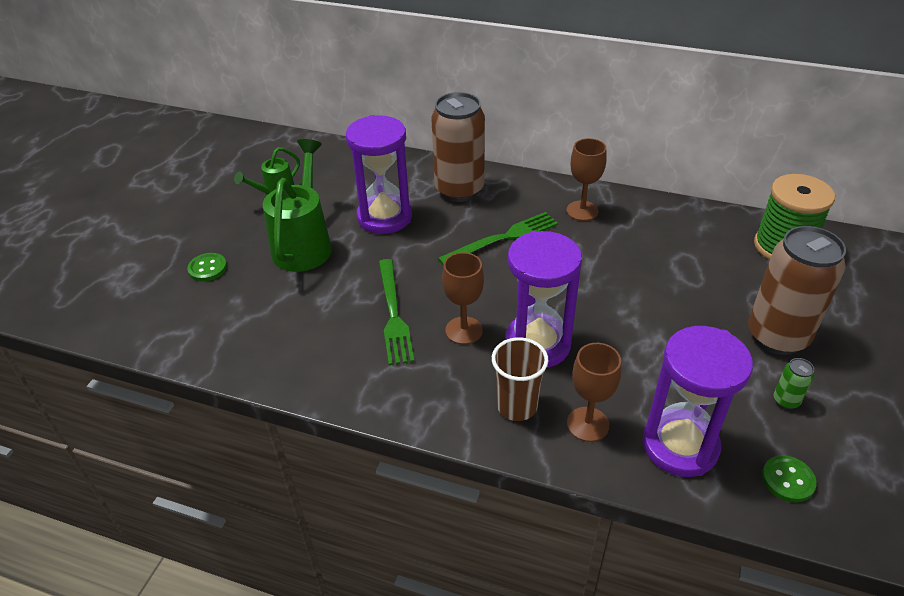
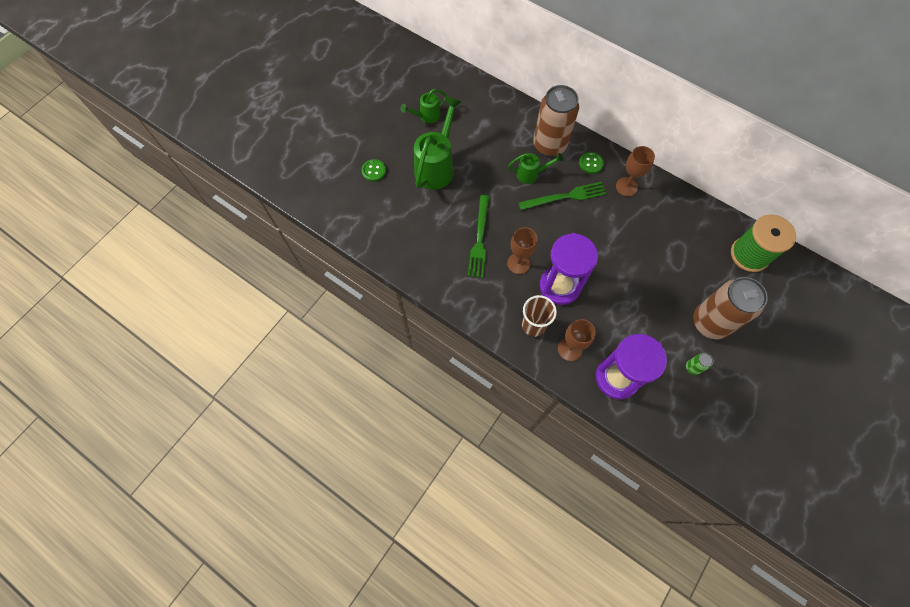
camera: 15 degrees right, 25 degrees up
(384, 217) = (493, 157): purple hourglass -> none
(444, 225) = (531, 174): none -> green watering can
(787, 480) = (668, 416): green button -> green button (591, 163)

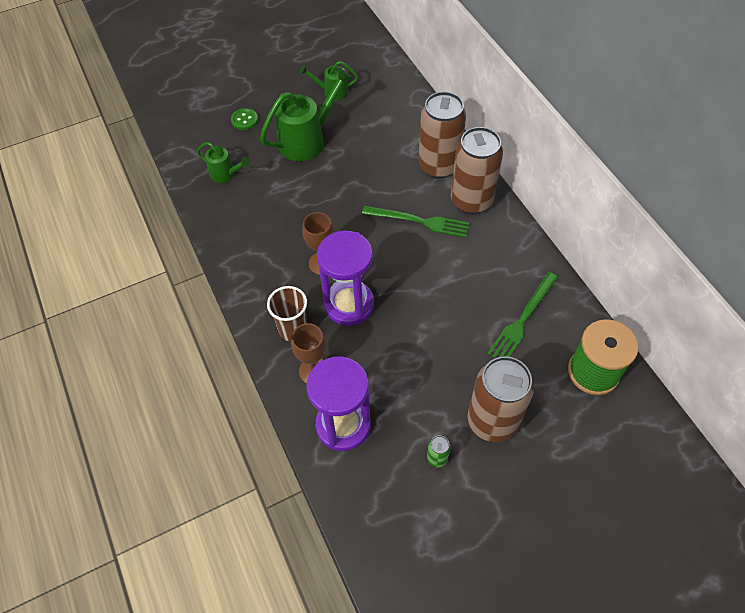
camera: 30 degrees right, 10 degrees down
(479, 239) = (300, 223): green fork -> green fork (522, 319)
(531, 174) = (398, 185): green watering can -> green watering can (225, 174)
(591, 163) = (471, 201): green button -> brown can
(626, 187) = (495, 240): brown goblet -> none

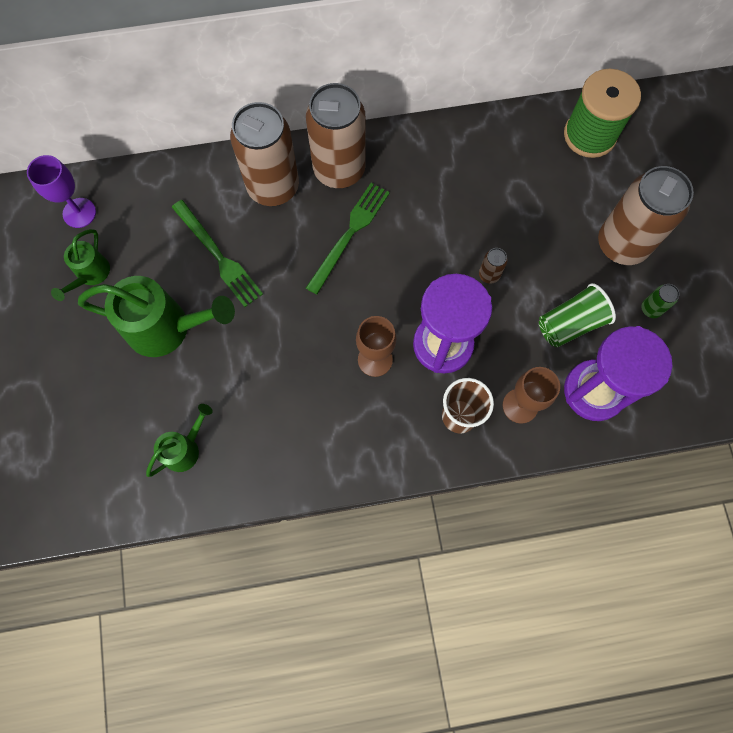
camera: 75 degrees left, 15 degrees up
(244, 120) = (93, 403): green button -> none
(307, 140) = (167, 328): green watering can -> green watering can turned 120 degrees clockwise
(374, 72) = (79, 213): none -> purple goblet
(399, 394) = (570, 324): none -> green cup
(421, 323) = (489, 275): none -> brown can
(522, 319) = (512, 175): green fork -> green fork (218, 256)

